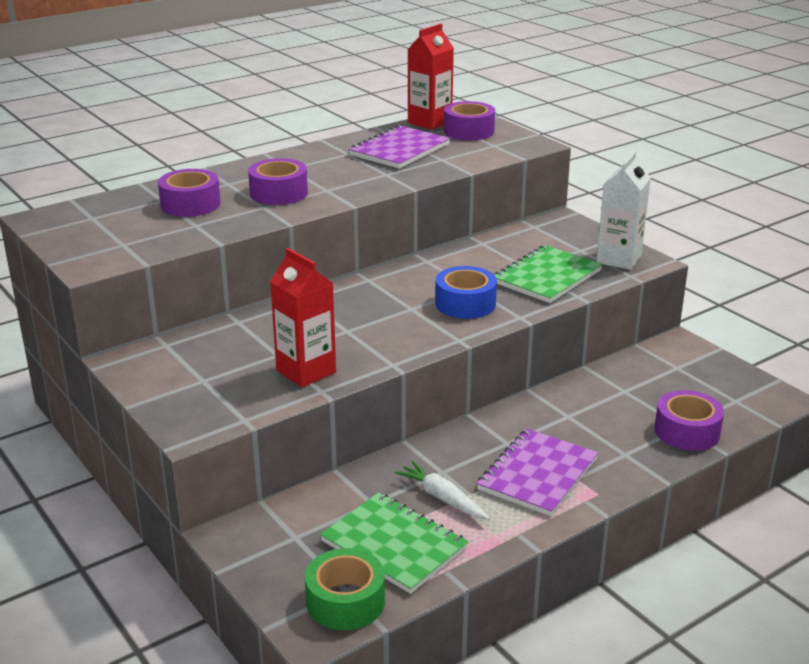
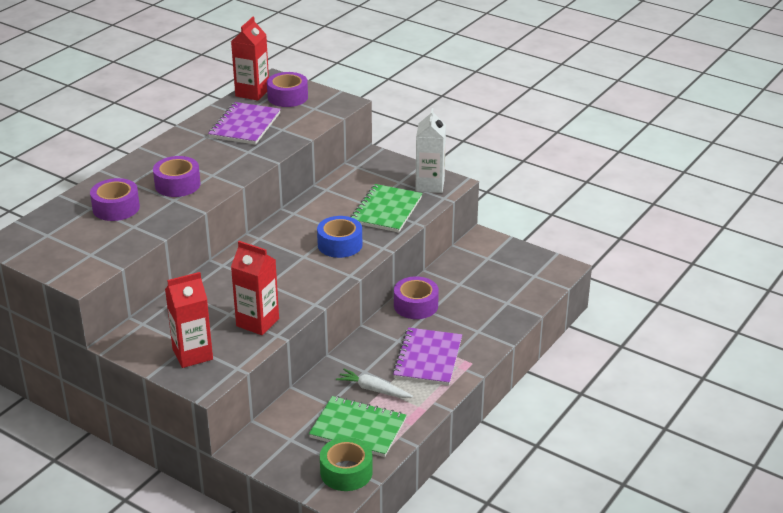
camera: 20 degrees left, 5 degrees up
(200, 392) = (192, 354): none -> red carton
(687, 431) = (511, 305): purple tape -> purple tape (416, 305)

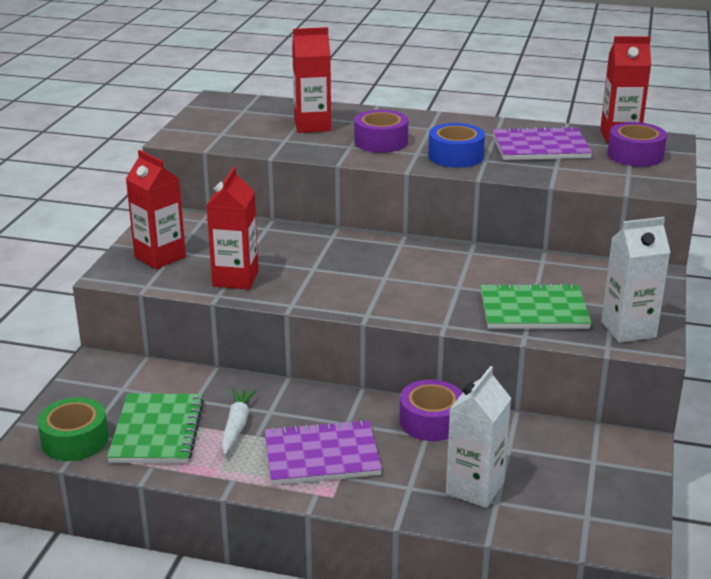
camera: 70 degrees right, 5 degrees down
(116, 208) = (312, 126): purple tape -> red carton
(340, 244) = (427, 295): blue tape -> blue tape (455, 156)
(491, 307) = (474, 488): none -> white carton

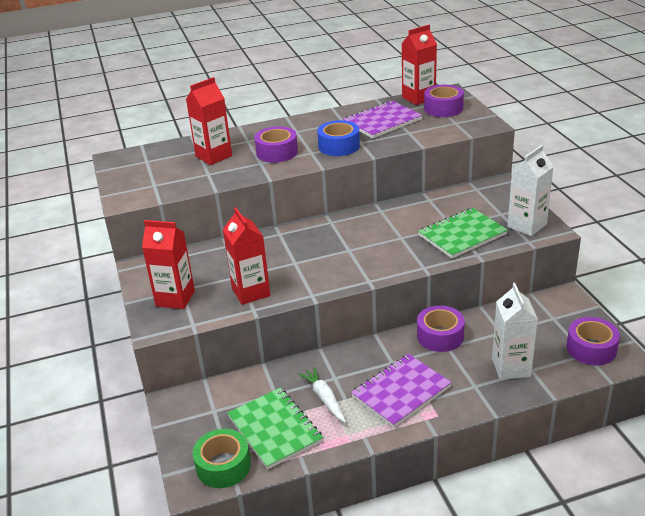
camera: 30 degrees left, 5 degrees up
(601, 514) = (591, 349): none -> purple tape

